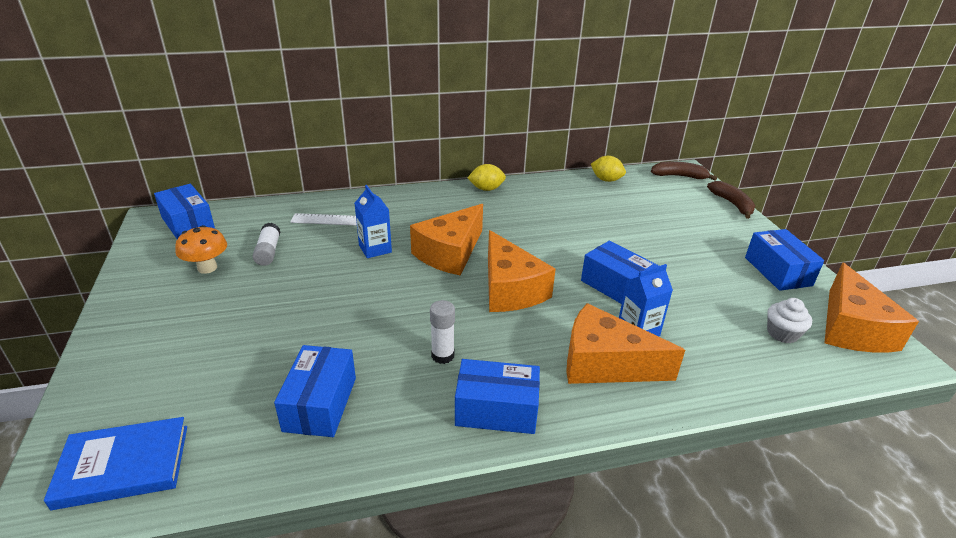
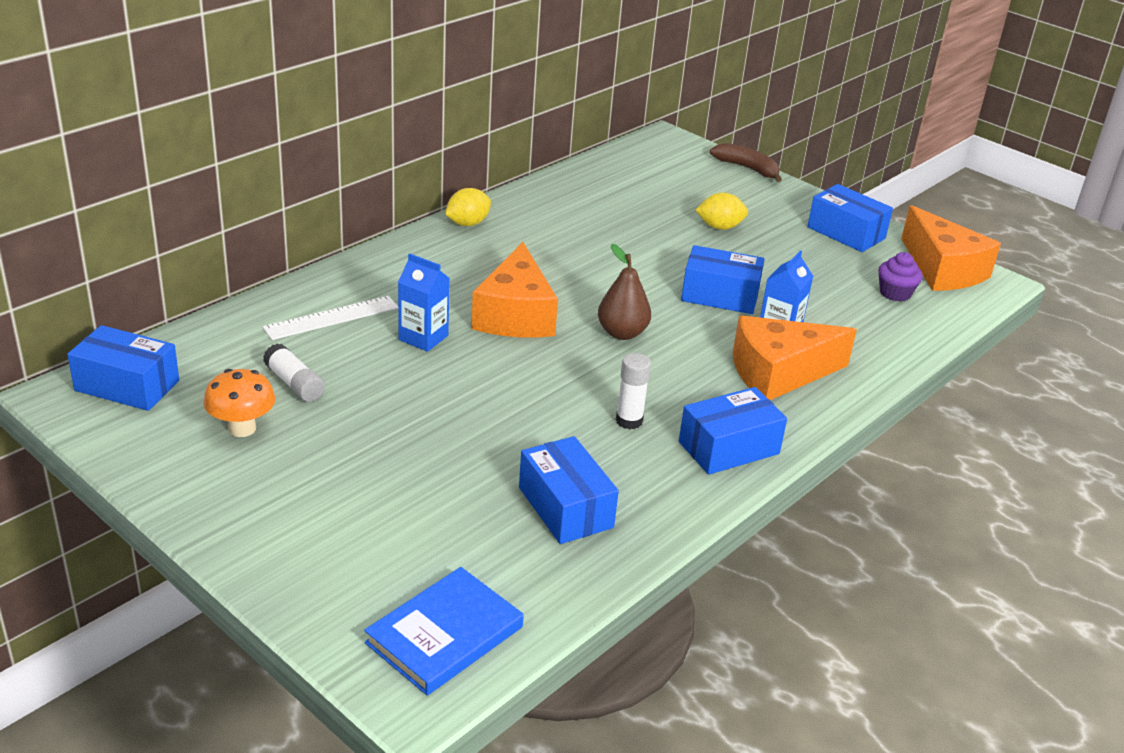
camera: 35 degrees left, 0 degrees up
(510, 289) = (622, 333): orange cheese -> brown pear
(606, 180) = (592, 173): yellow lemon -> yellow lemon (719, 227)
(679, 176) = (666, 147): brown banana -> none
(782, 333) = (895, 293): white cupcake -> purple cupcake

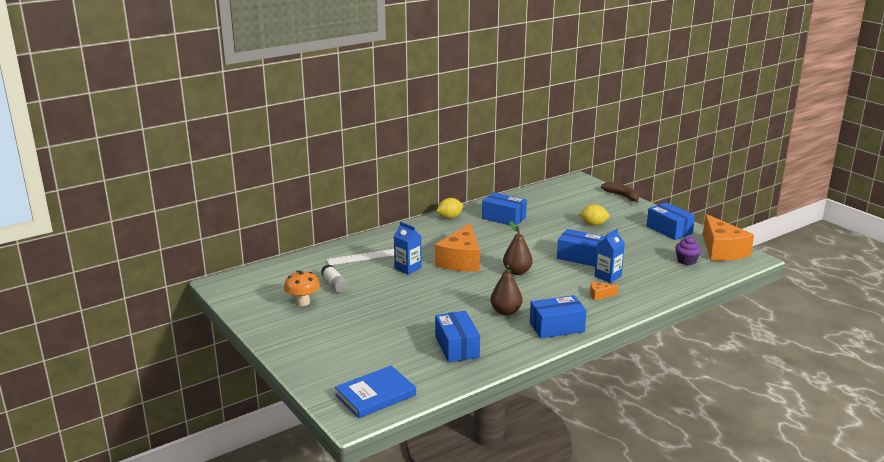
camera: 15 degrees right, 10 degrees down
(127, 386) = (252, 281): blue box -> blue box (503, 218)
(629, 421) = (505, 311): white glue stick -> brown pear
(779, 373) = (600, 295): orange cheese -> orange cheese, size x0.42

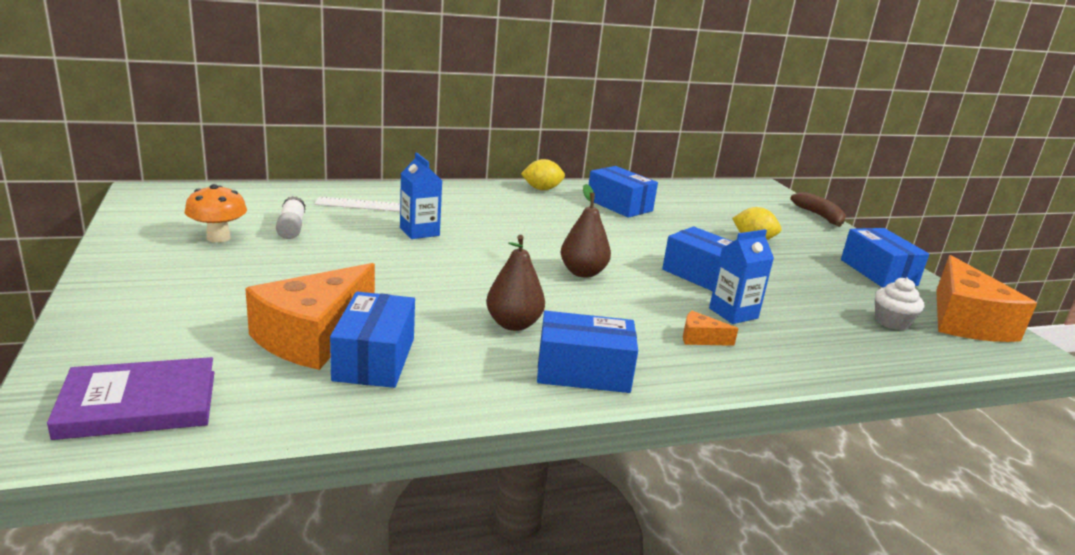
camera: 15 degrees right, 0 degrees up
(375, 395) = (138, 404): blue book -> purple book
(461, 260) = (508, 239): orange cheese -> orange cheese (313, 336)
(686, 261) = (892, 322): purple cupcake -> white cupcake

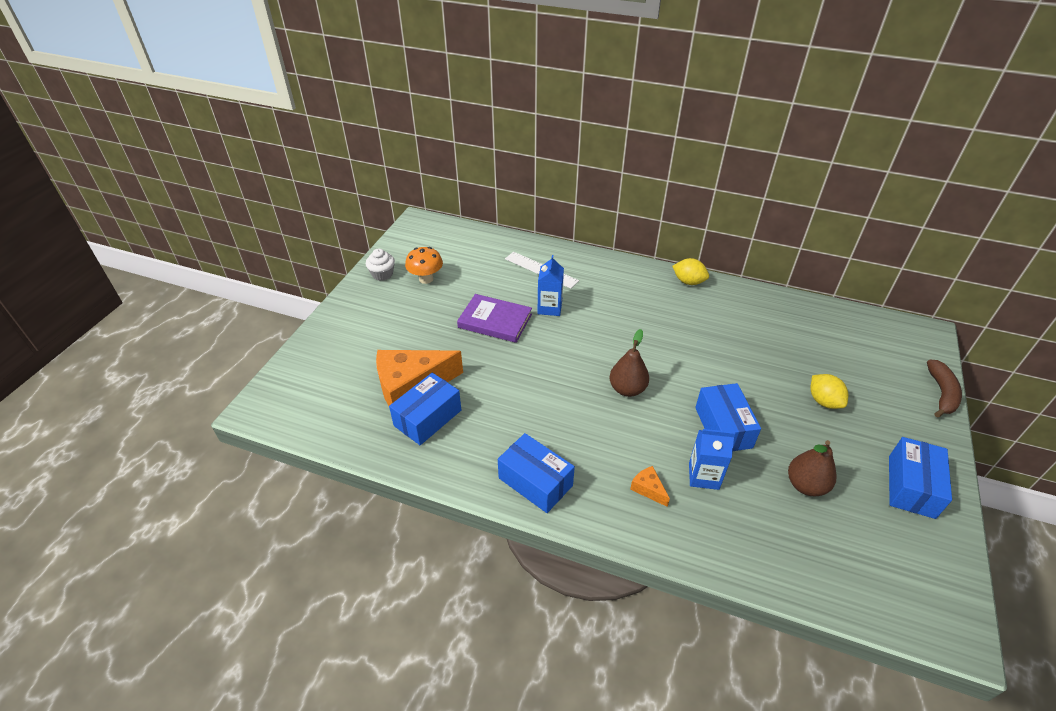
camera: 40 degrees right, 20 degrees up
(138, 404) = (303, 403): purple book -> purple book (495, 321)
(291, 228) = (473, 280): white glue stick -> none
(513, 324) = (531, 421): brown pear -> brown pear (805, 485)
(619, 205) = (738, 320): blue box -> none
(892, 322) = (844, 546): white cupcake -> white cupcake (382, 274)
(965, 321) = (929, 579): orange cheese -> none

